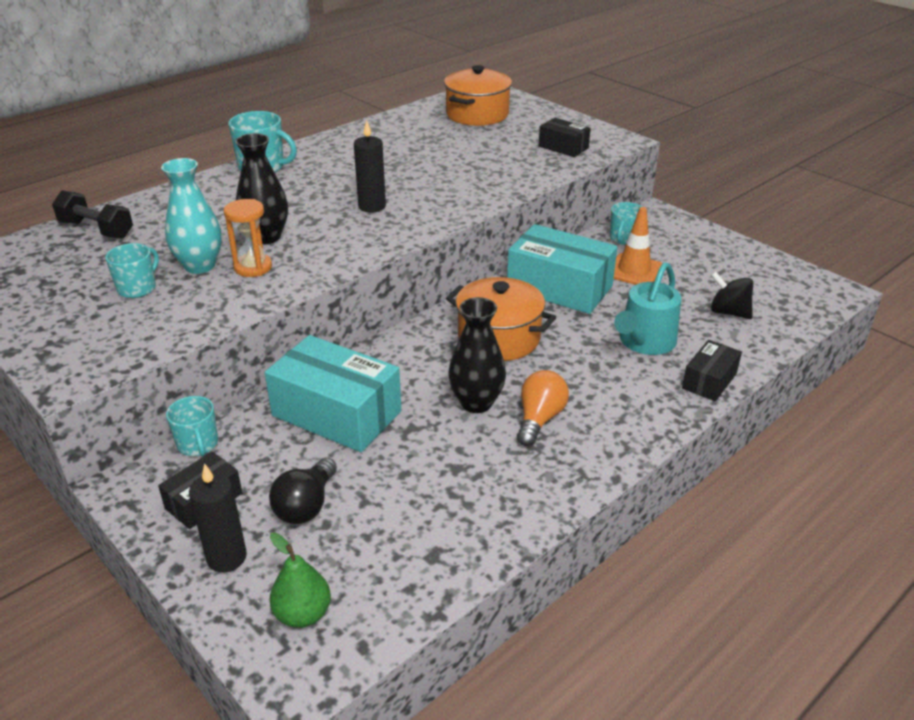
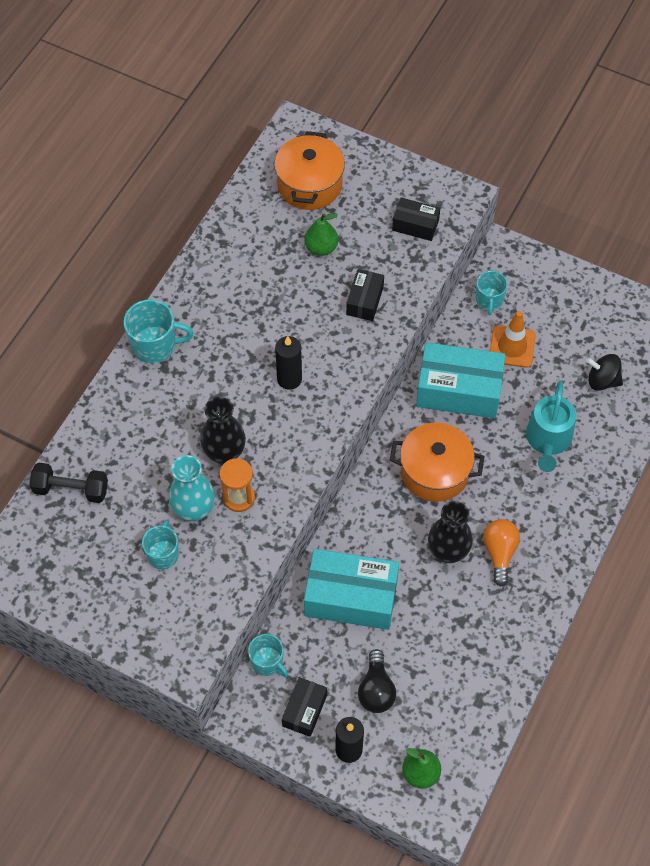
camera: 20 degrees left, 25 degrees up
(463, 144) = (321, 248): none -> green pear
(709, 381) = (607, 470): black box -> black box (364, 301)

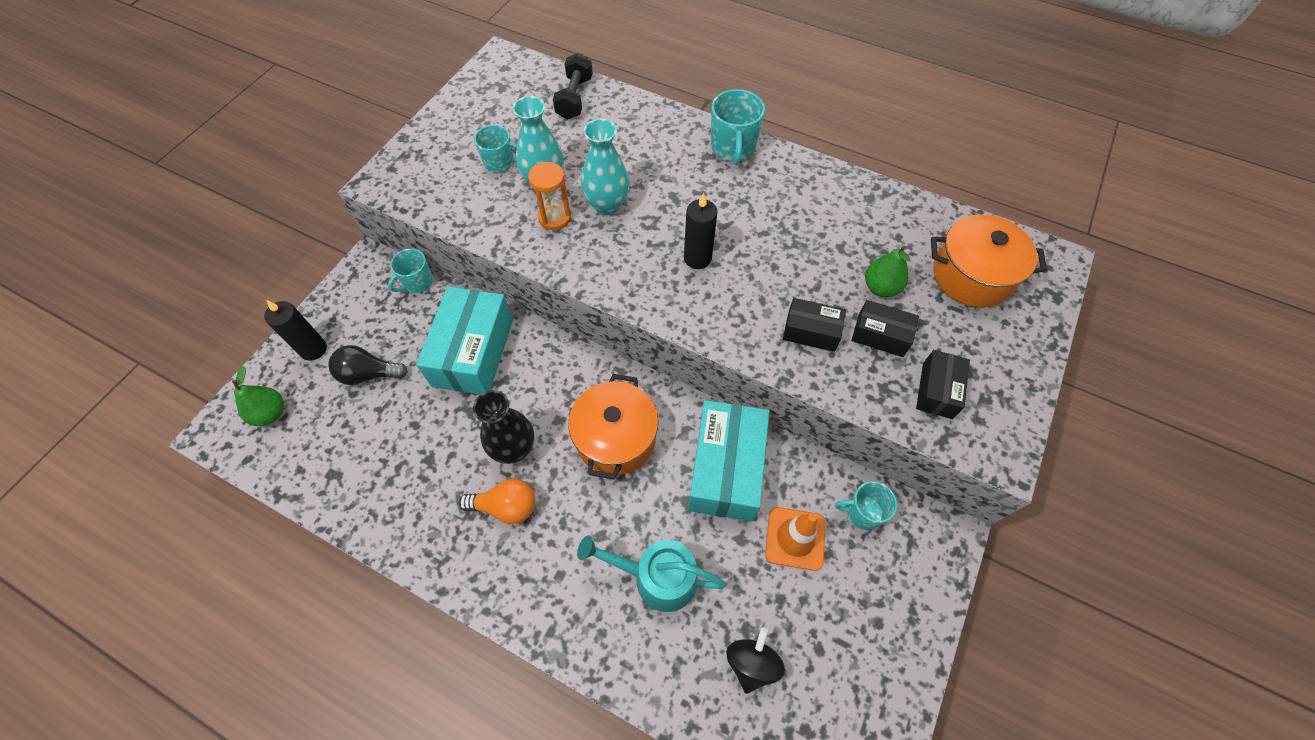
camera: 90 degrees right, 0 degrees up
(224, 453) = (607, 205): black vase -> turquoise vase
(304, 710) = (362, 312): black box -> black box (880, 335)

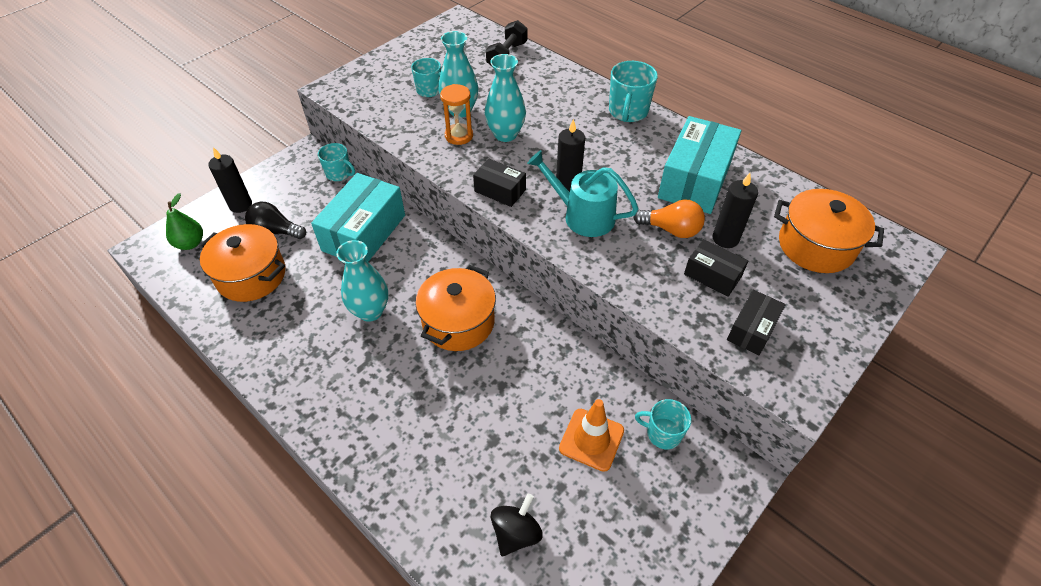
camera: 15 degrees right, 10 degrees down
(360, 438) = (251, 276): none -> orange pot
(417, 282) = (339, 174): turquoise mug -> turquoise mug turned 120 degrees counterclockwise
(506, 506) = (347, 353): orange light bulb -> orange light bulb (671, 230)
(514, 449) = (370, 311): black vase -> turquoise vase
(657, 577) = (455, 440): turquoise watering can -> turquoise watering can (583, 216)
(725, 469) = (546, 368): turquoise box -> turquoise box (694, 180)
(811, 331) = (649, 260): black box -> black box (500, 190)
(880, 287) = (725, 238): green pear -> black candle

